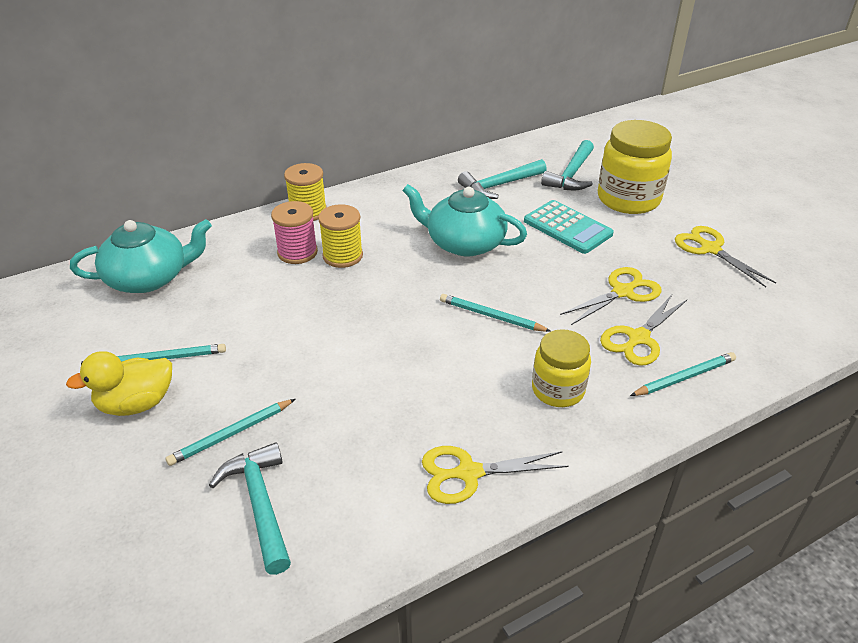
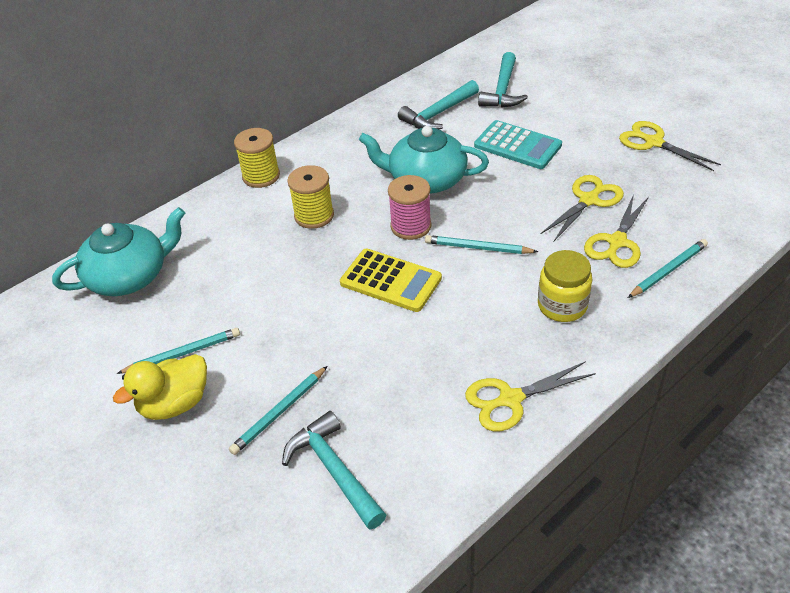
camera: 10 degrees left, 5 degrees up
(297, 252) = (268, 220): pink spool -> pink spool (411, 226)
(392, 330) = (390, 281): none -> yellow calculator
(628, 199) = (564, 106): yellow jar -> none

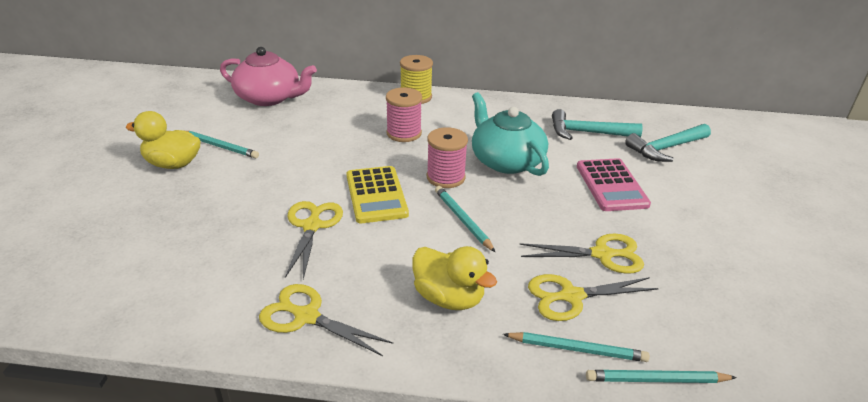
camera: 45 degrees right, 10 degrees down
(129, 276) = (269, 98): turquoise teapot -> pink teapot
(279, 412) = (198, 207): turquoise pencil -> turquoise pencil (656, 380)
(314, 215) = (404, 133): yellow spool -> pink spool
(334, 470) = (159, 257): turquoise hammer -> none
(517, 145) = (611, 185): turquoise calculator -> pink calculator
(562, 306) = (449, 298): yellow jar -> yellow duck
(653, 142) = (741, 260): yellow scissors -> yellow scissors (312, 226)

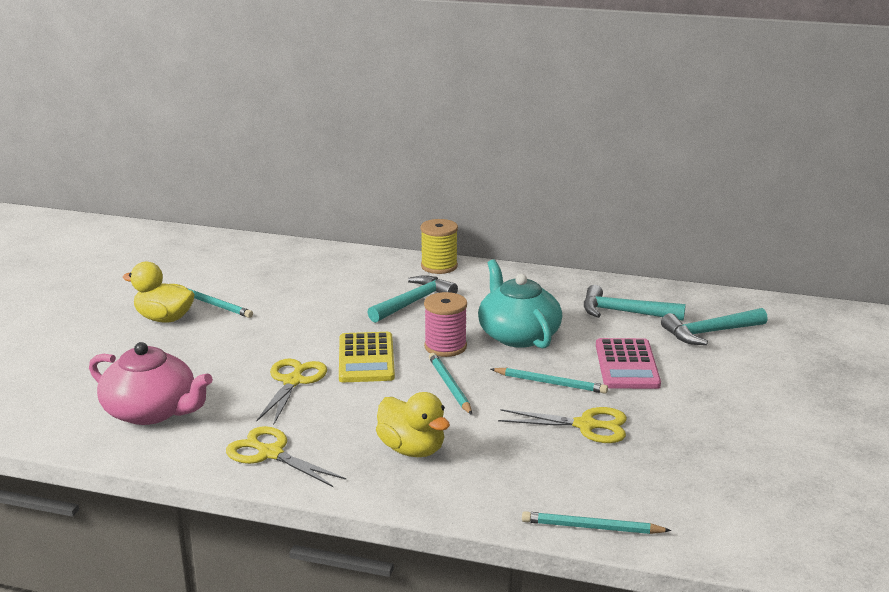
camera: 10 degrees right, 10 degrees down
(269, 98) = (275, 260): pink teapot -> pink teapot (151, 411)
(404, 133) = (413, 302): pink spool -> turquoise hammer
(571, 296) = (536, 458): yellow scissors -> none
(577, 349) = (523, 498): turquoise pencil -> turquoise pencil (550, 383)

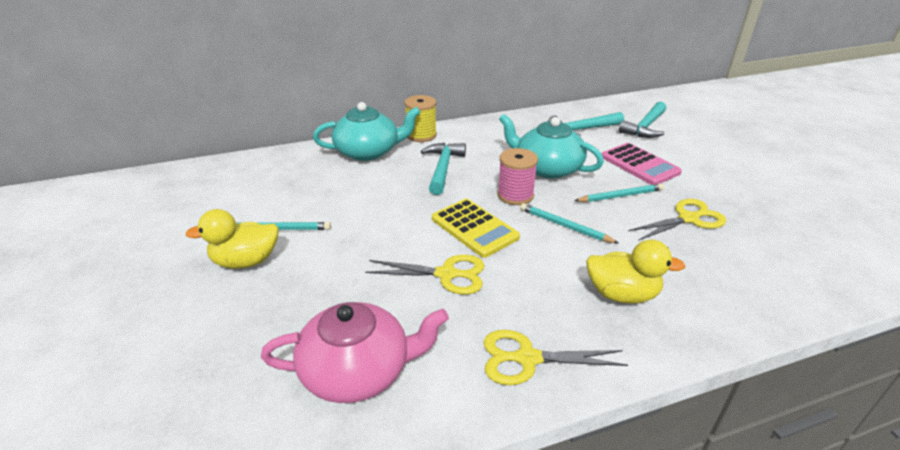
camera: 35 degrees left, 10 degrees up
(293, 381) = (446, 274): yellow scissors -> yellow scissors turned 120 degrees clockwise
(367, 266) = (368, 152): none -> turquoise teapot
(592, 527) = (819, 299): turquoise pencil -> none

